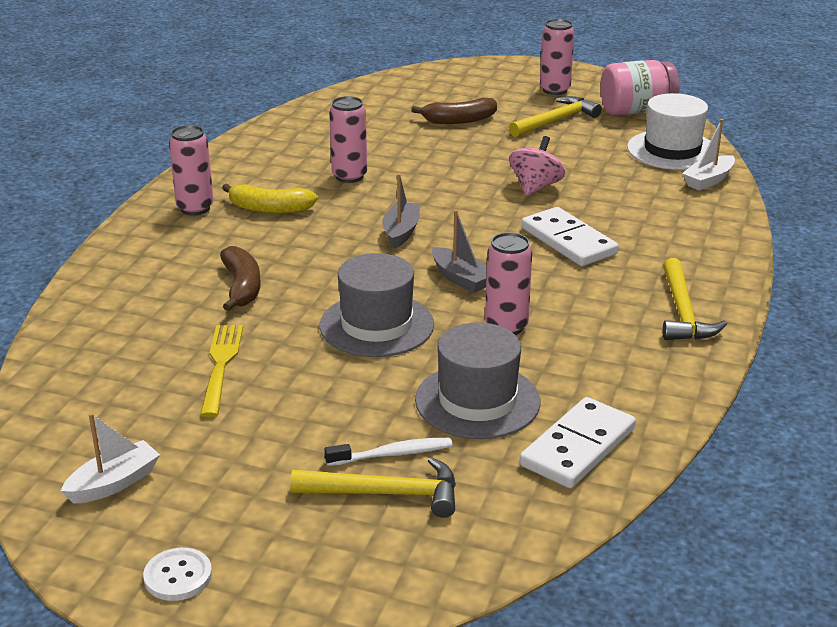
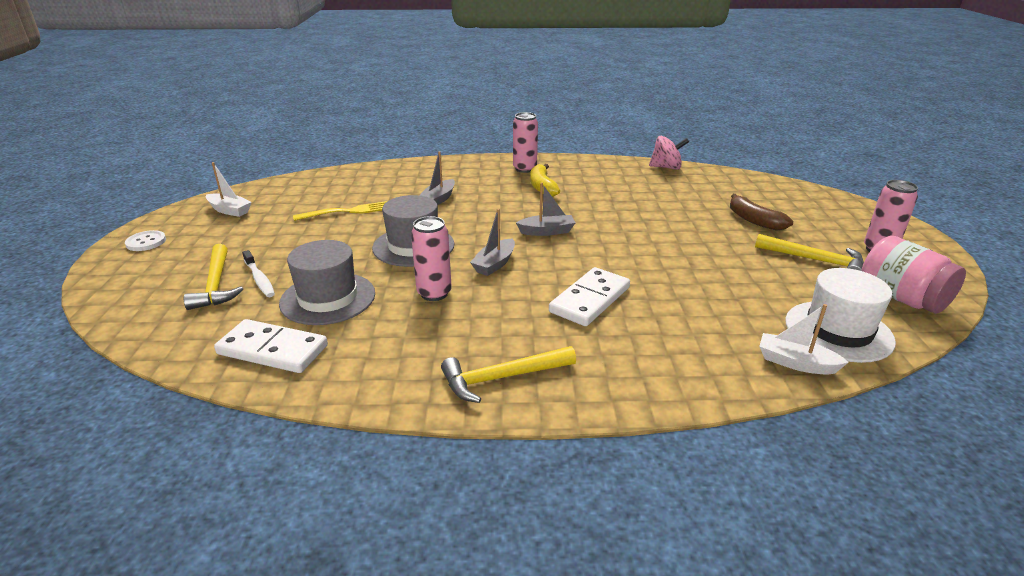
camera: 70 degrees right, 0 degrees up
(242, 287) = (438, 199): brown banana -> grey boat
(349, 176) = (612, 200): pink can -> none
(535, 187) = (672, 270): pink spinning top -> pink spinning top (666, 167)

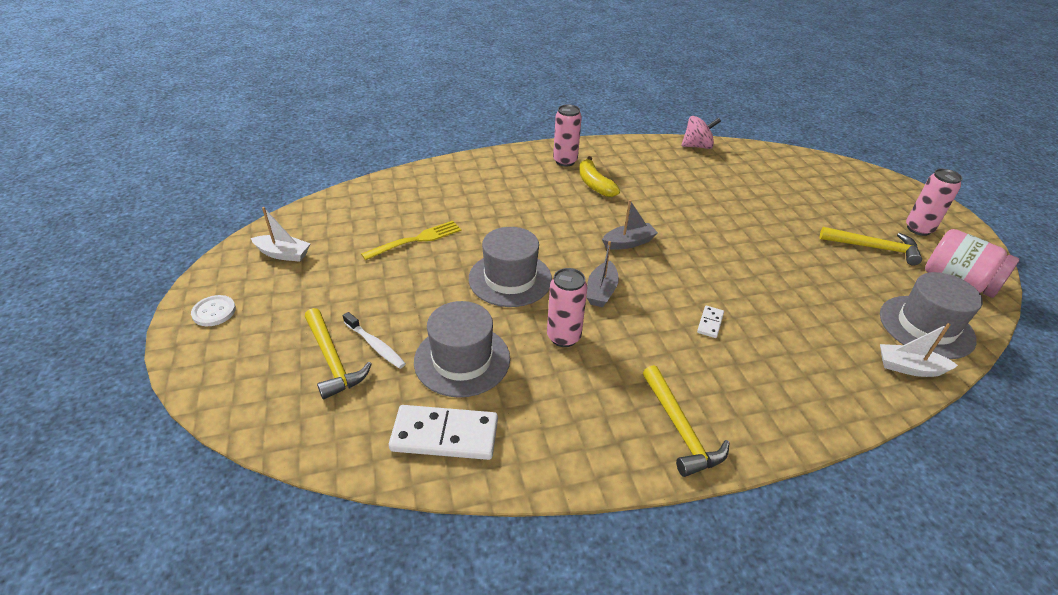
camera: 15 degrees left, 10 degrees up
(438, 199) = (501, 212): grey boat -> none
(502, 378) = (680, 429): yellow hammer -> yellow hammer turned 75 degrees counterclockwise
(590, 300) = (710, 323): white domino -> white domino, size x0.47
(754, 220) = (803, 206): brown banana -> none
(838, 331) = (926, 327): white hat -> grey hat

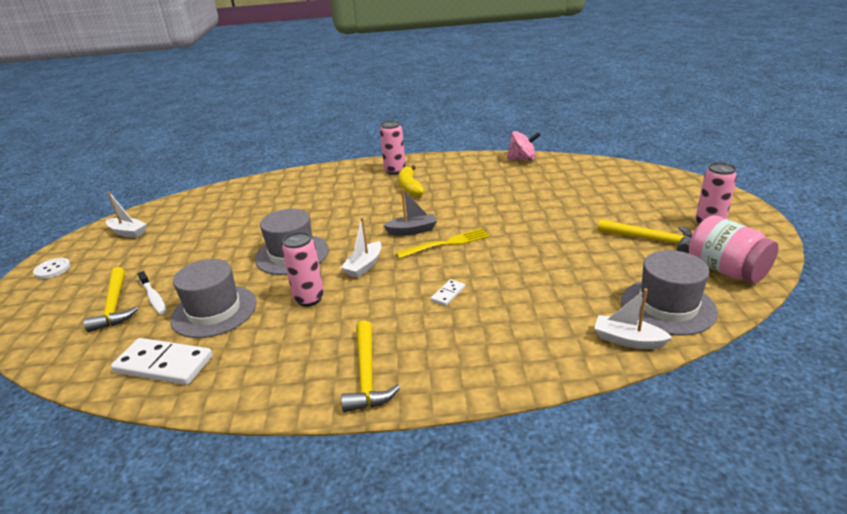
camera: 15 degrees right, 10 degrees down
(416, 240) = (234, 225): yellow fork -> yellow fork (446, 243)
(601, 291) = (364, 266): grey boat -> white boat

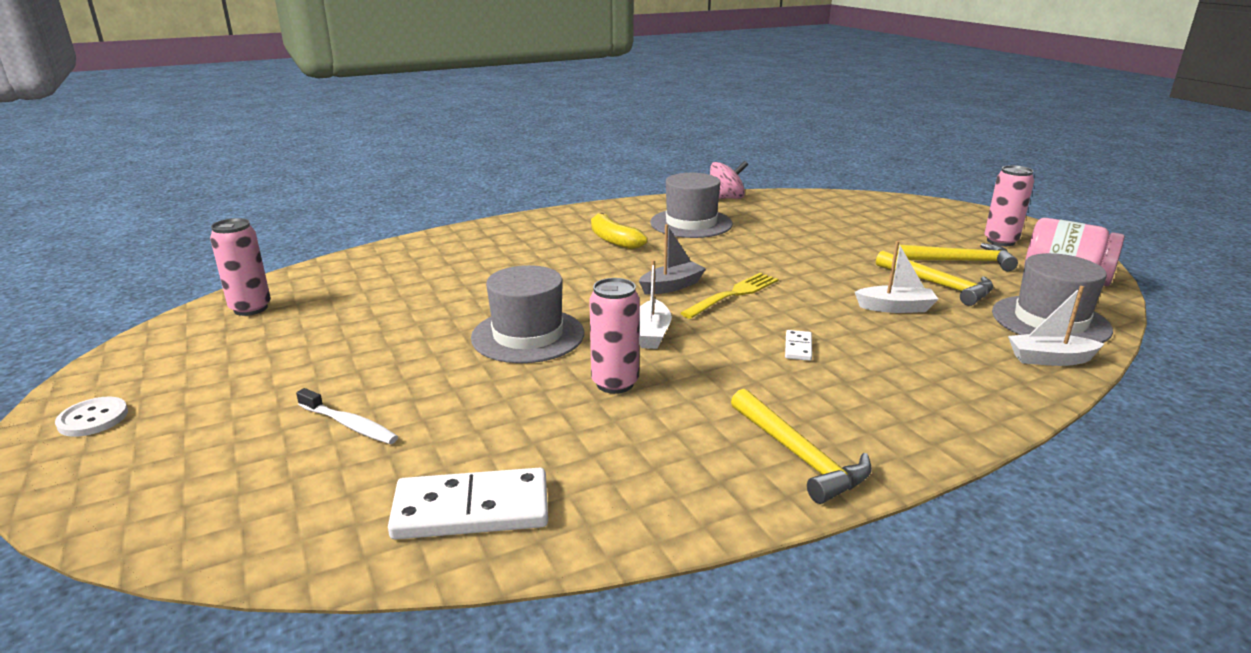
camera: 25 degrees left, 5 degrees down
(114, 306) = (286, 449): yellow hammer -> yellow hammer (938, 285)
(128, 233) = (199, 346): white boat -> white boat (895, 308)
(214, 311) = (479, 424): grey hat -> grey hat (691, 223)
(395, 170) = (571, 224): pink can -> pink can (251, 308)

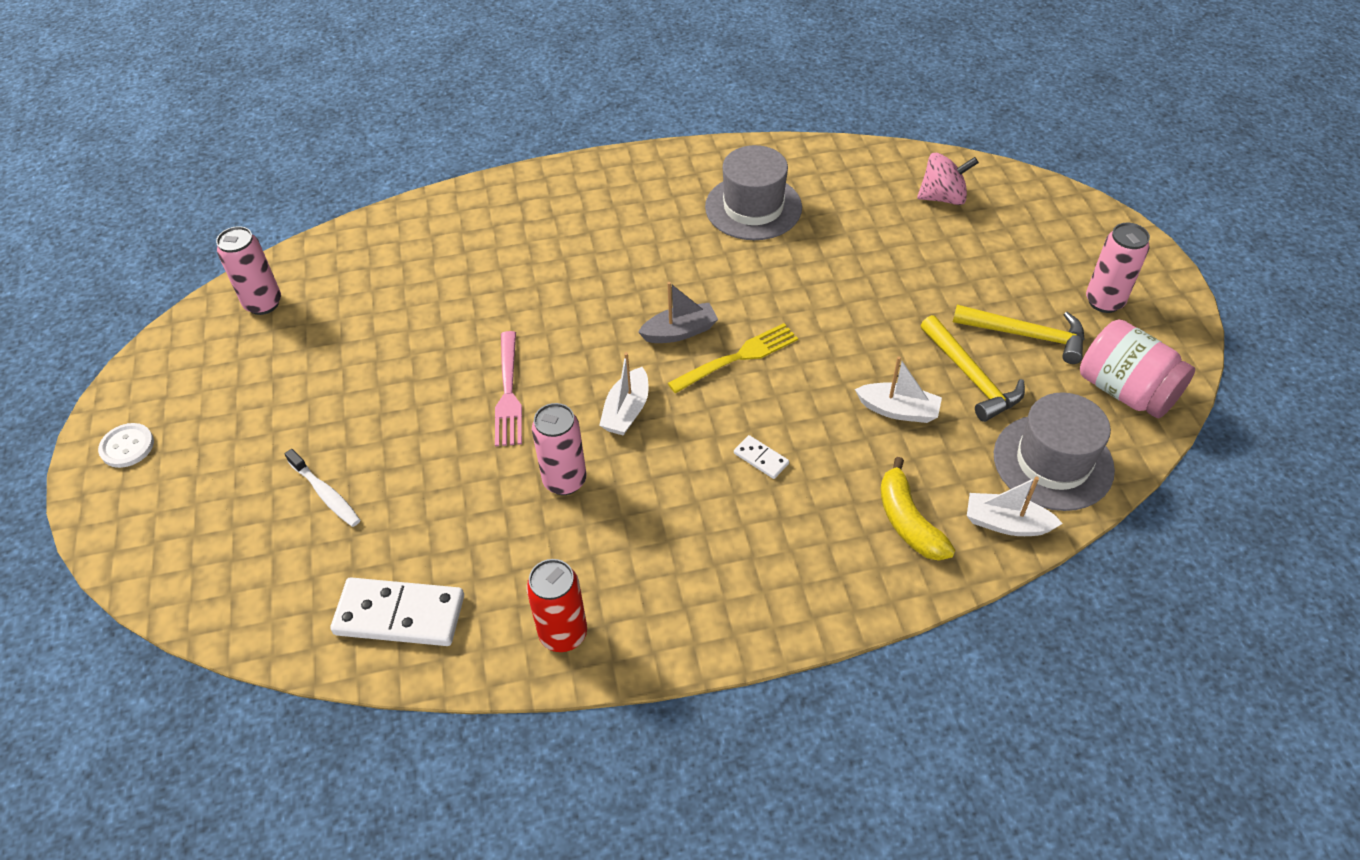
camera: 15 degrees right, 25 degrees up
(528, 335) = (508, 393): grey hat -> pink fork
(613, 240) = (651, 230): yellow banana -> yellow banana (908, 521)
(677, 496) = (563, 634): none -> red can
(726, 198) = (820, 155): pink spinning top -> pink spinning top (943, 197)
(798, 347) = (761, 458): white domino -> white domino turned 75 degrees counterclockwise
(799, 456) = (685, 608): yellow hammer -> none

